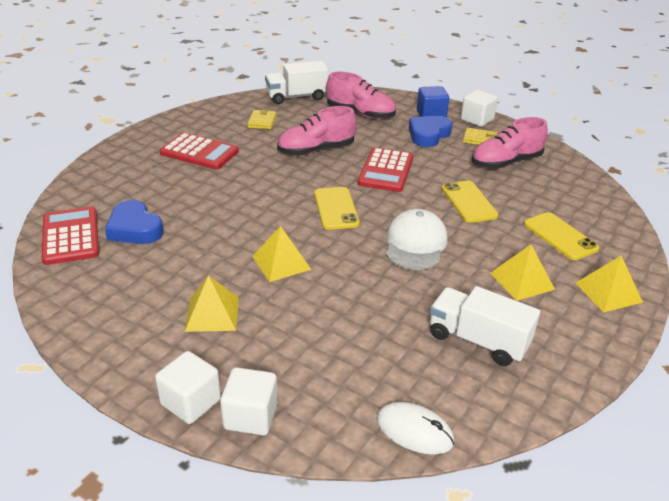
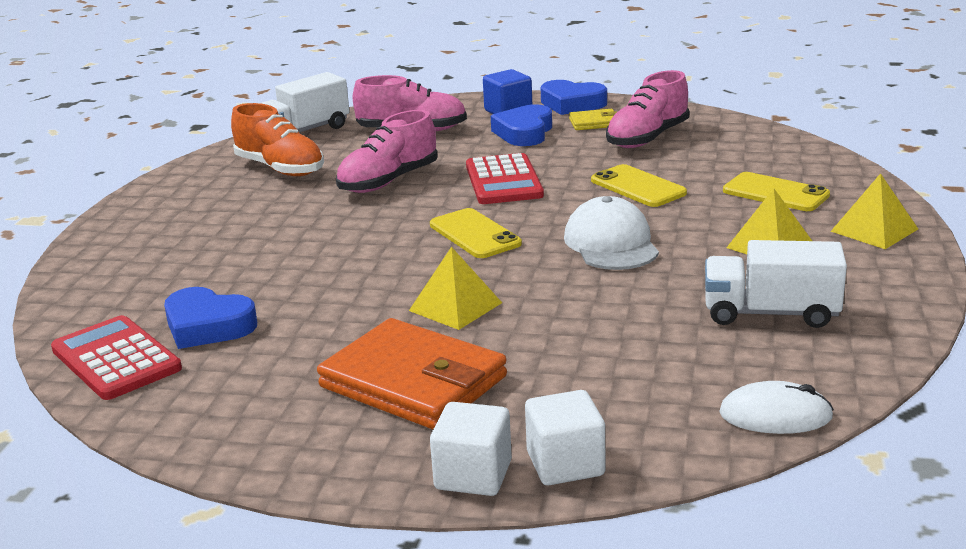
camera: 20 degrees left, 10 degrees down
(199, 152) = (220, 222): red calculator -> none
(212, 314) = (413, 382): yellow pyramid -> orange wallet
(262, 121) = (280, 168): yellow wallet -> orange shoe
(477, 119) = (572, 104): white cube -> blue heart

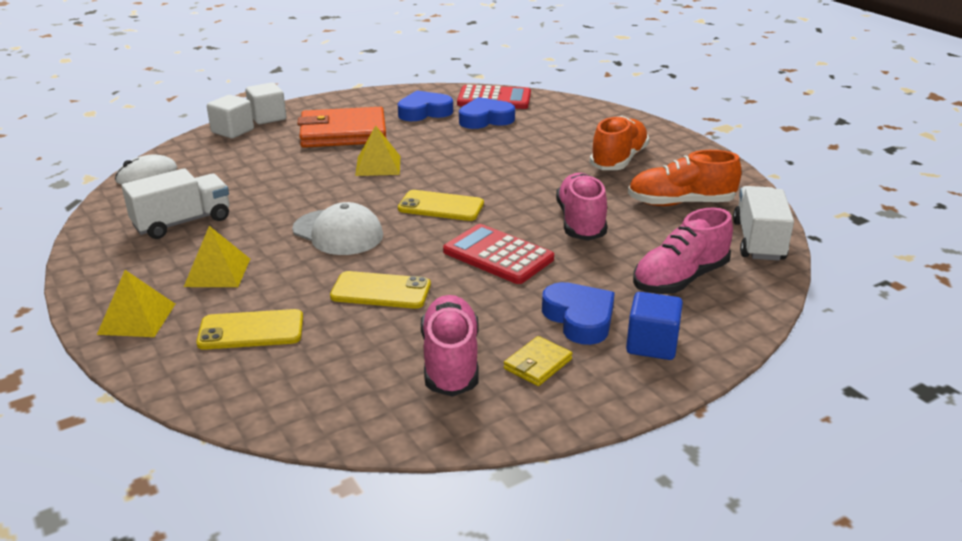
camera: 135 degrees right, 5 degrees up
(221, 219) = (618, 160): none -> orange shoe
(572, 104) = (612, 389): blue heart -> blue heart (424, 112)

